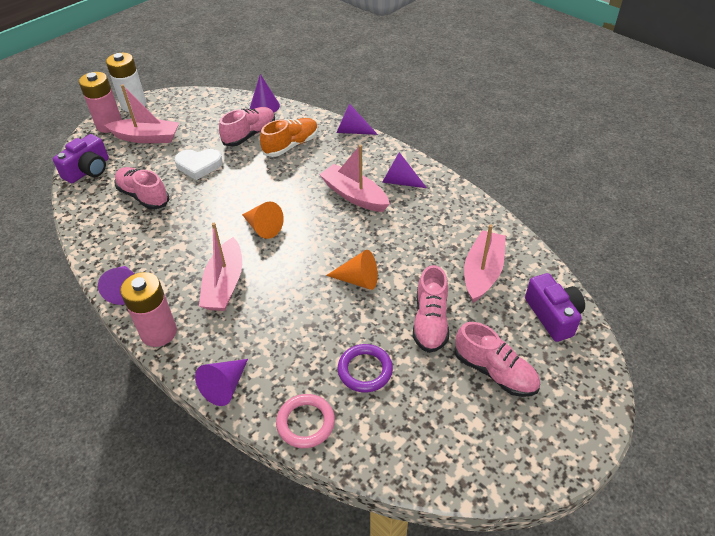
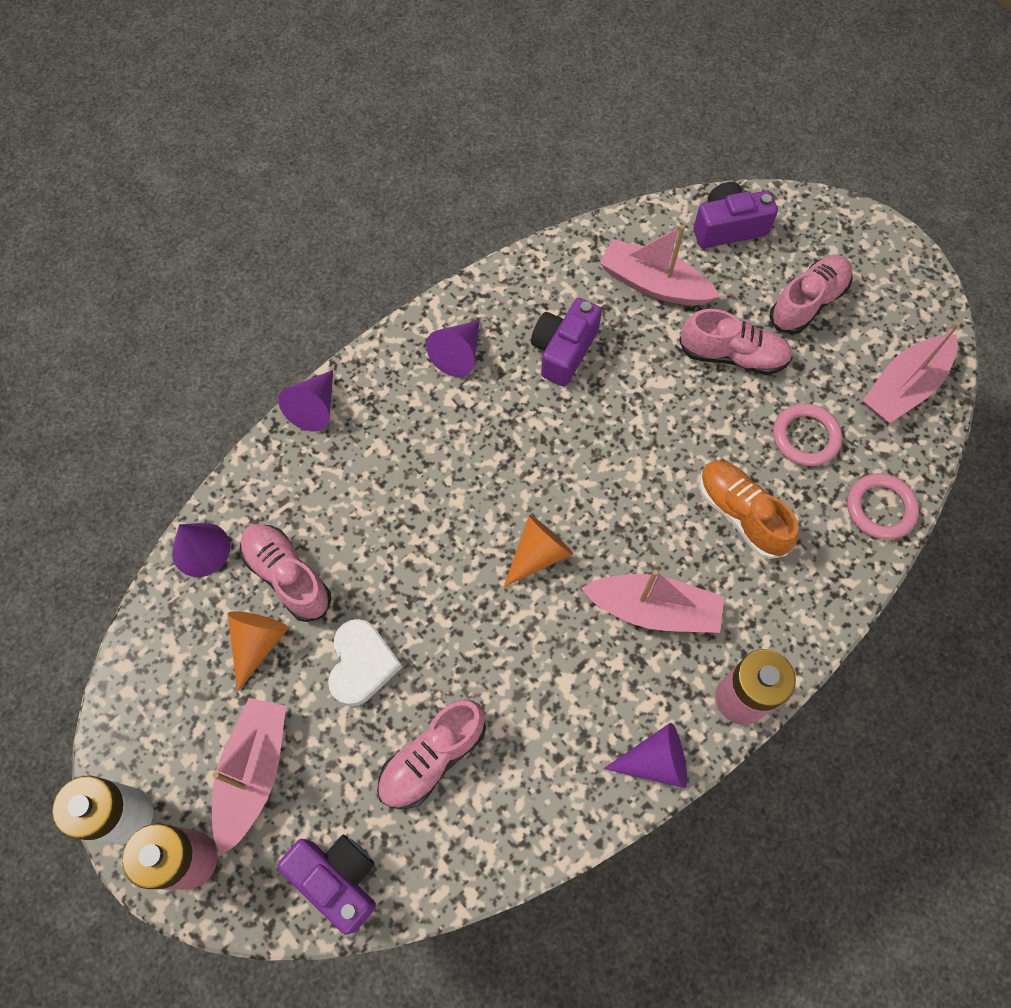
camera: 85 degrees left, 20 degrees up
(225, 386) = (830, 603): purple cone -> none
(291, 145) = (335, 506): orange shoe -> orange shoe (741, 514)
(354, 195) = (482, 419): pink boat -> pink boat (904, 387)
(358, 280) = (657, 431): orange cone -> orange cone (257, 644)
(365, 370) = (805, 437): purple ring -> pink ring
(413, 228) = (563, 350): none -> purple camera

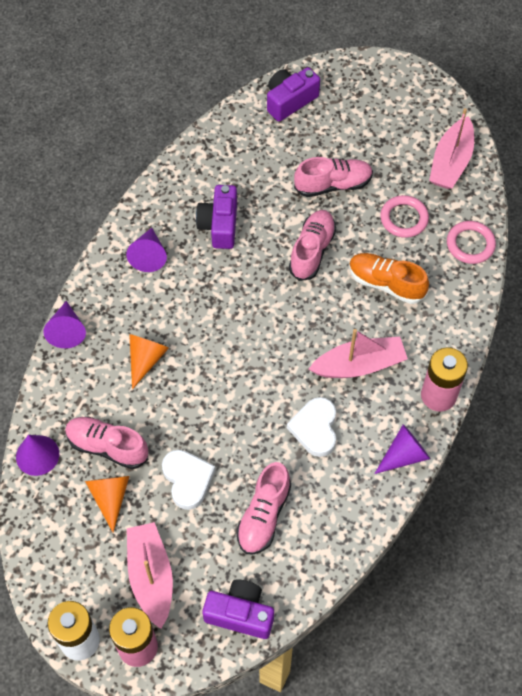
camera: 25 degrees left, 5 degrees down
(538, 554) = (268, 362): orange cone -> orange cone (146, 359)
(555, 670) = (315, 428): none -> white heart
(654, 284) = (258, 157): pink boat -> none
(807, 303) = (365, 131): pink shoe -> pink shoe (312, 251)

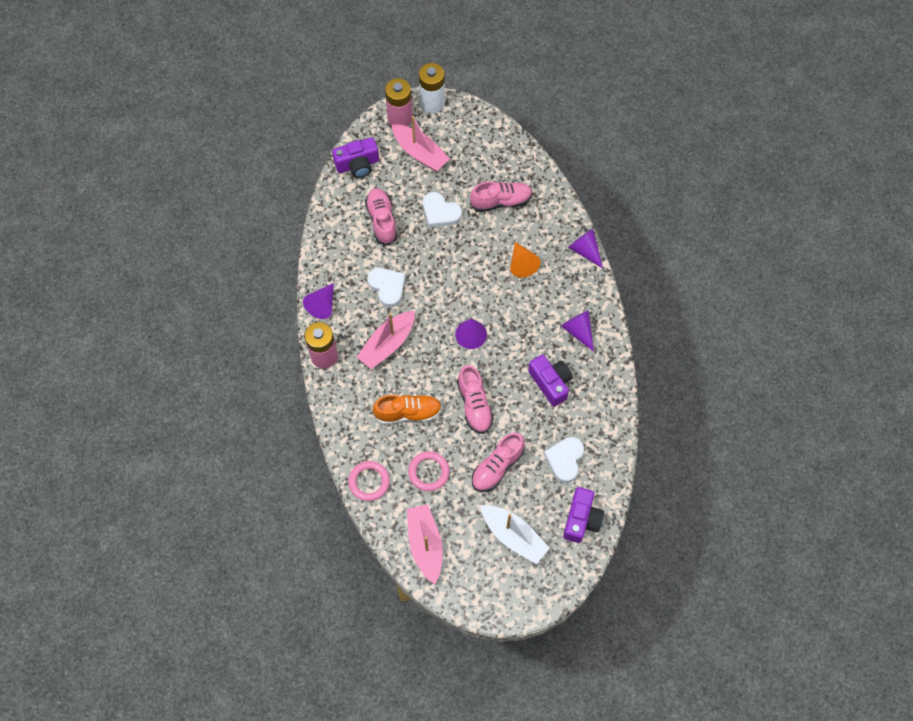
camera: 145 degrees right, 5 degrees up
(37, 455) = (536, 173): purple cone -> purple cone (471, 334)
(110, 497) = (476, 177): orange cone -> none
(264, 153) = (565, 460): none -> white heart
(362, 123) = (513, 536): none -> white boat

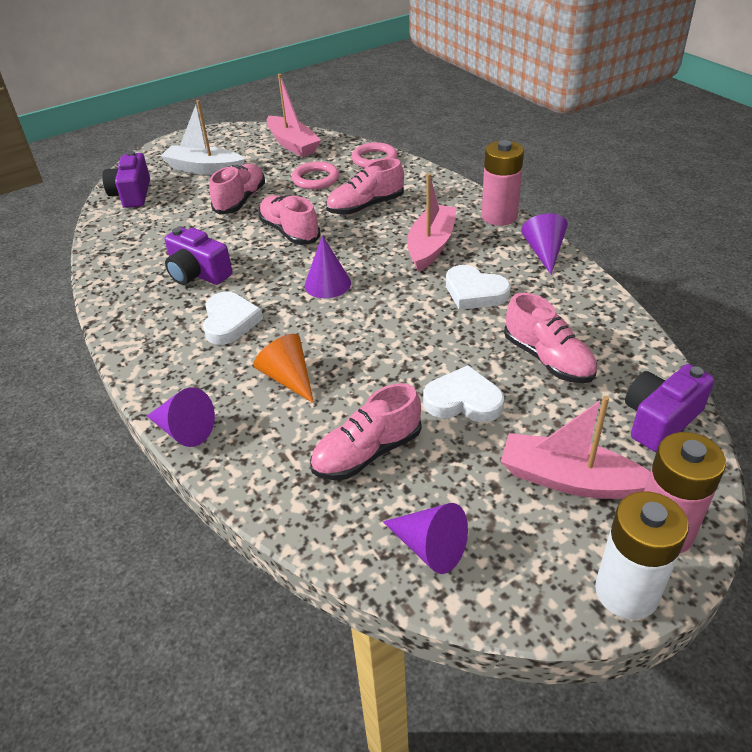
camera: 160 degrees right, 25 degrees down
(408, 413) = (366, 206): orange shoe -> pink shoe
(565, 460) = (161, 224): white heart -> white heart (230, 321)
(578, 331) = (171, 331): purple cone -> purple cone (429, 547)

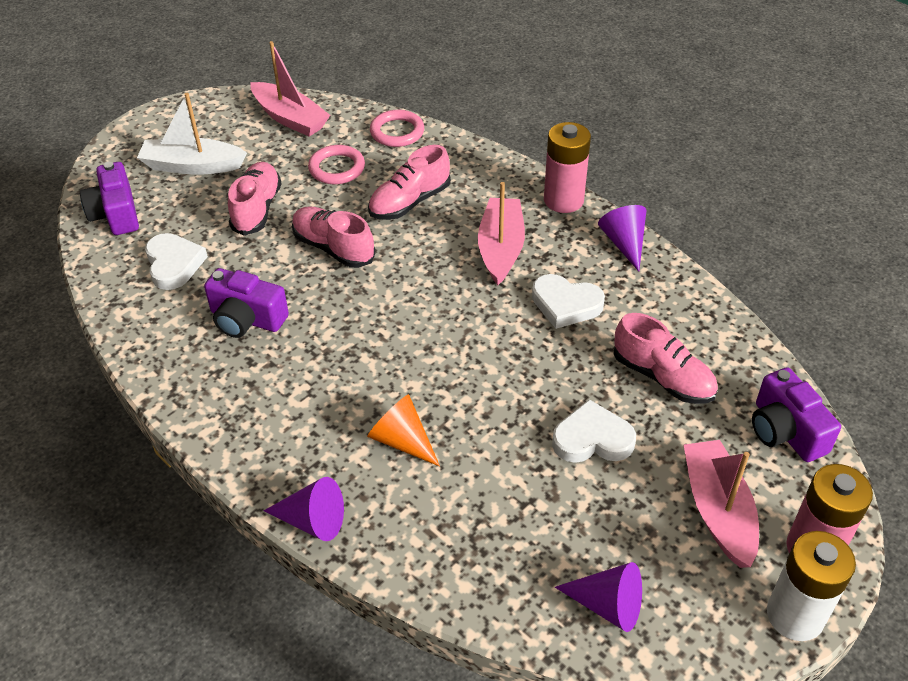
camera: 15 degrees left, 5 degrees up
(230, 321) = (309, 378): white heart -> white heart (174, 264)
(327, 284) = (402, 314): purple cone -> none
(367, 453) = (515, 514): pink shoe -> none
(569, 479) = (717, 510): pink boat -> pink boat turned 75 degrees clockwise
(660, 420) = (785, 431): purple camera -> purple camera turned 60 degrees counterclockwise

